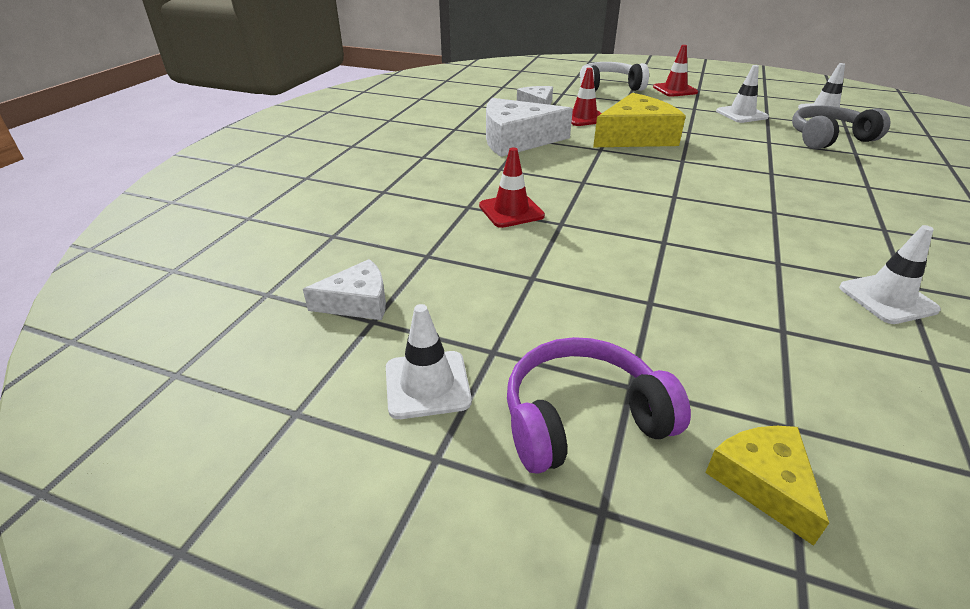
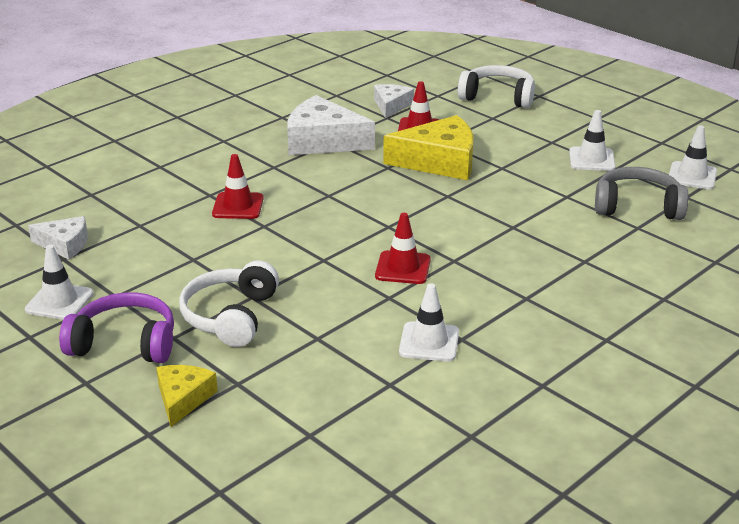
camera: 25 degrees right, 5 degrees down
(660, 334) = (230, 316): none -> white headphones
(675, 90) = (567, 114): red traffic cone -> red traffic cone (403, 268)

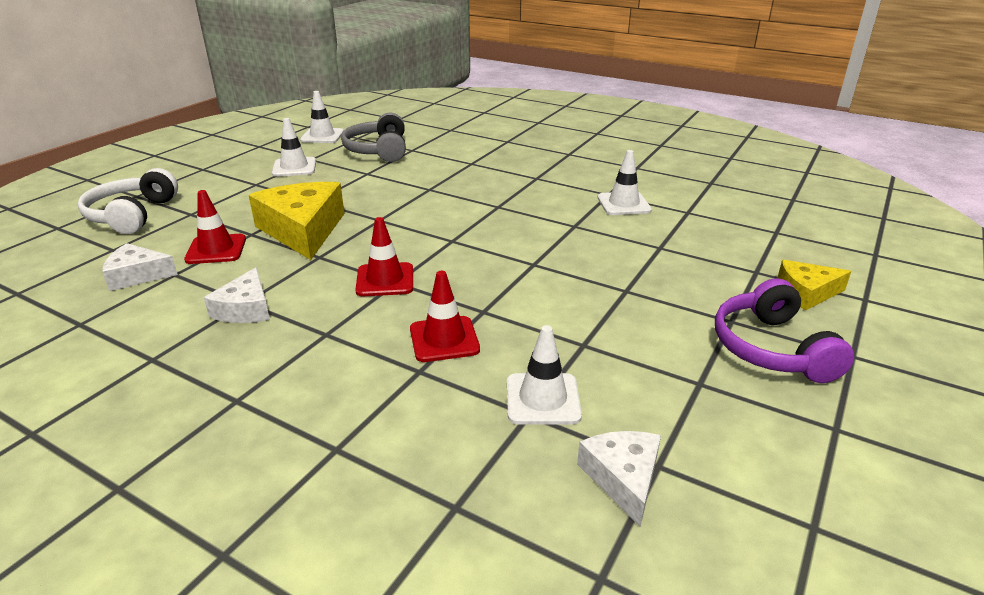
camera: 105 degrees left, 0 degrees up
(59, 302) = (752, 428): white traffic cone -> white traffic cone (542, 399)
(230, 316) = (669, 295): white headphones -> none
(323, 141) = (245, 309): white cheese -> white cheese, size x0.56
(403, 268) = (524, 225): red traffic cone -> red traffic cone (385, 280)

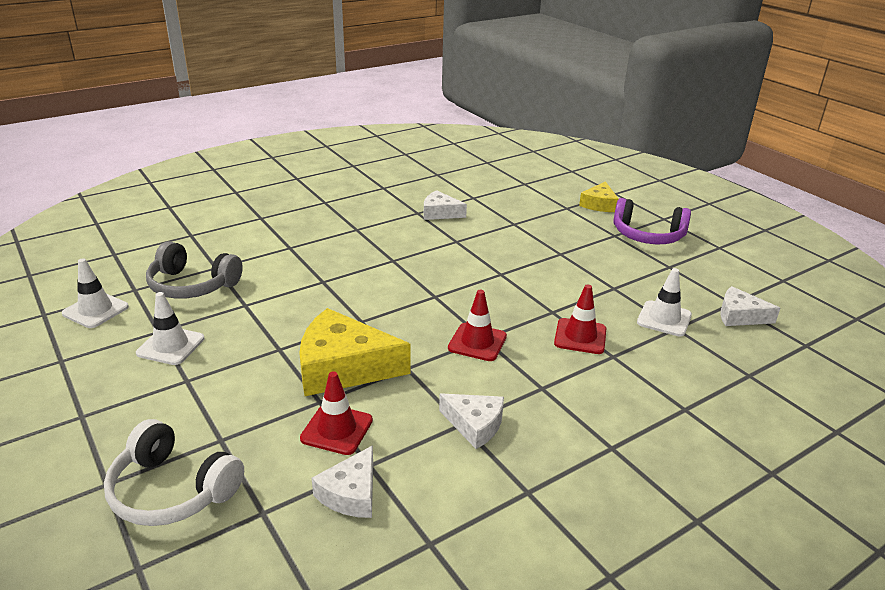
camera: 65 degrees left, 0 degrees up
(623, 204) = (440, 213): white traffic cone -> white cheese

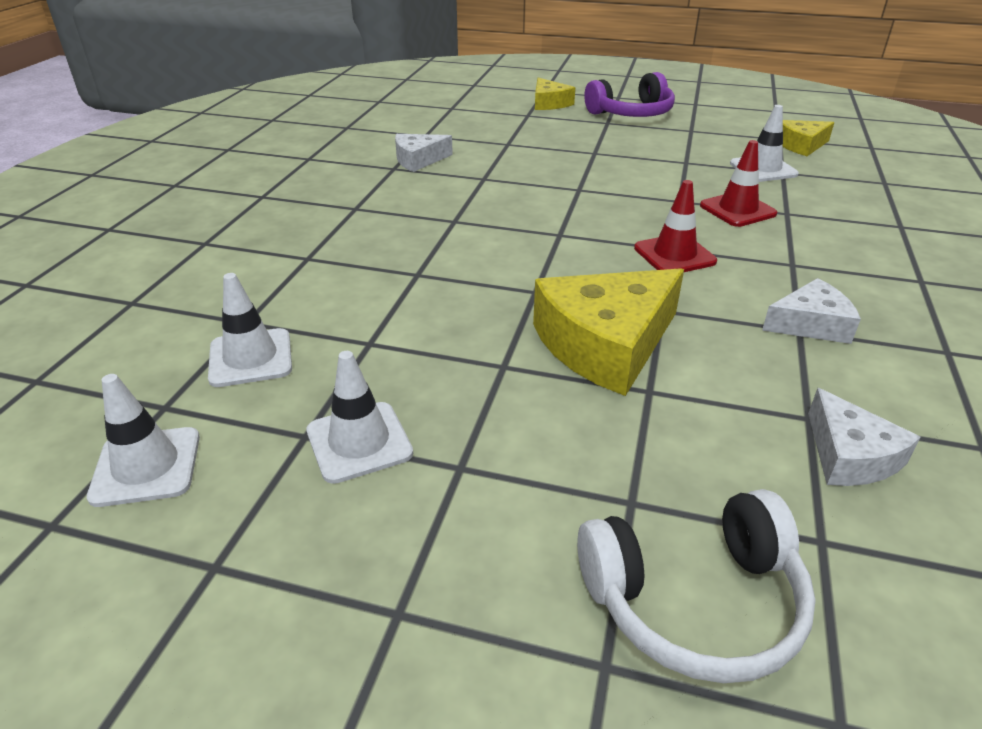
camera: 40 degrees left, 5 degrees up
(192, 285) = (251, 358): grey headphones -> white traffic cone
(337, 429) = (718, 406): red traffic cone -> none
(739, 316) = (801, 145): white cheese -> yellow cheese

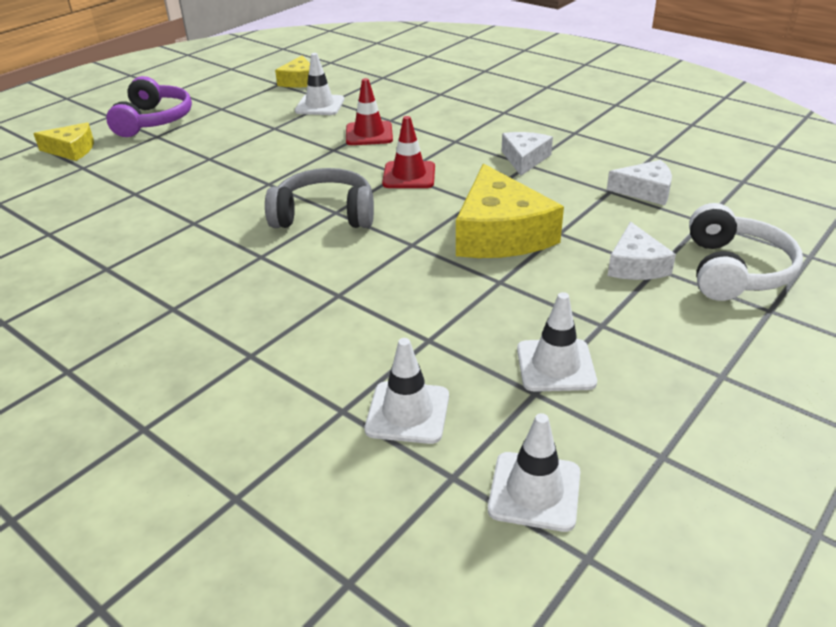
camera: 65 degrees left, 0 degrees up
(418, 160) = (106, 249): white cheese -> white cheese (635, 265)
(549, 230) = (324, 215): none -> grey headphones

